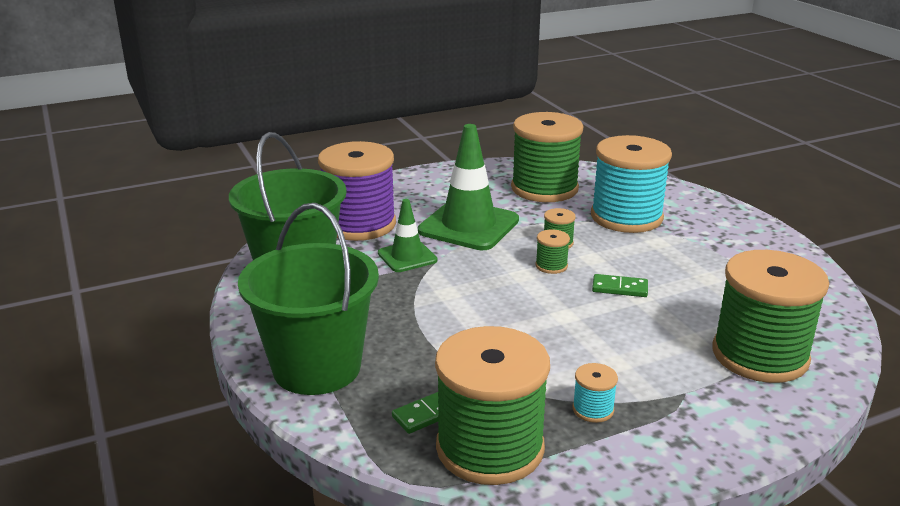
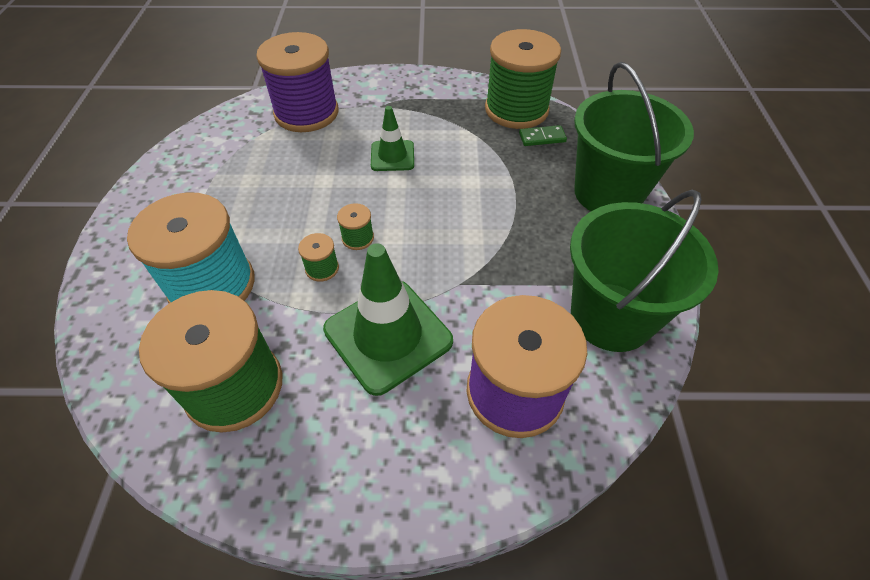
camera: 155 degrees left, 25 degrees up
(407, 257) = (485, 302): green traffic cone -> green traffic cone (392, 156)
(593, 409) = (442, 112): turquoise spool -> none
(619, 288) = (328, 193): green domino -> none
(760, 355) = (306, 113): green spool -> purple spool

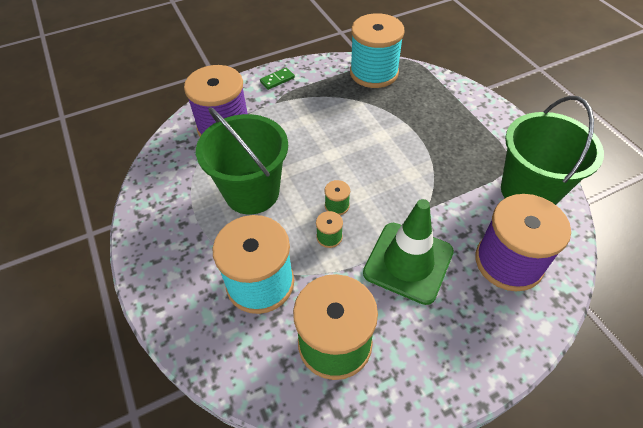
camera: 25 degrees left, 0 degrees up
(392, 156) = (314, 137): green traffic cone -> none
(516, 110) = (374, 73): green spool -> turquoise spool
(542, 137) = (405, 87): green domino -> green domino (277, 80)
(608, 193) = (472, 111): green bucket -> green bucket (252, 192)

